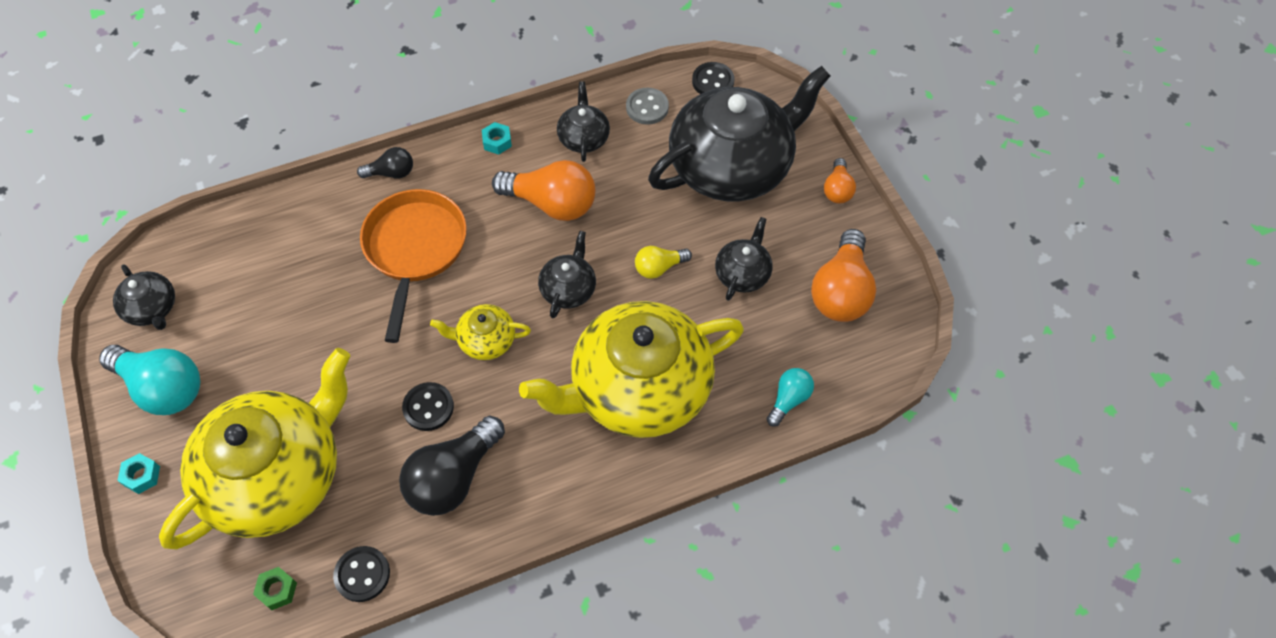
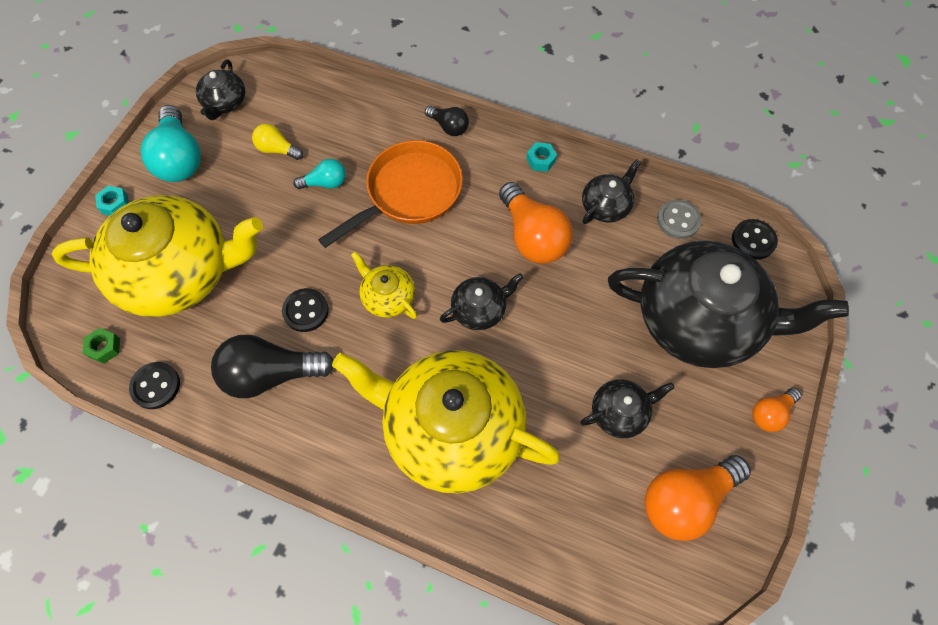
camera: 45 degrees right, 5 degrees up
(659, 267) = (560, 351): yellow light bulb -> yellow light bulb (277, 149)
(789, 400) = (551, 546): turquoise light bulb -> turquoise light bulb (325, 183)

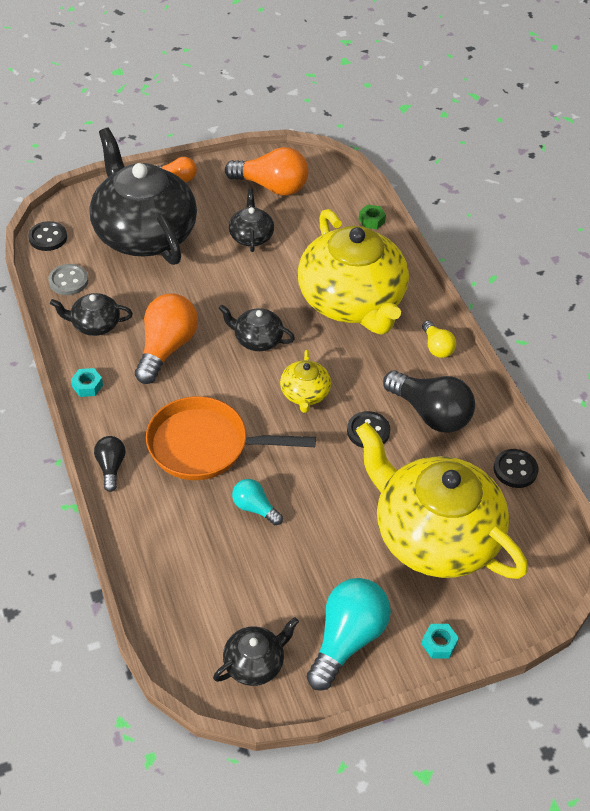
camera: 135 degrees left, 15 degrees down
(104, 348) = (534, 526): green nut -> green nut (371, 220)
(277, 149) = (259, 571): yellow light bulb -> yellow light bulb (436, 347)
(619, 412) = (251, 236): black teapot -> black teapot turned 60 degrees clockwise

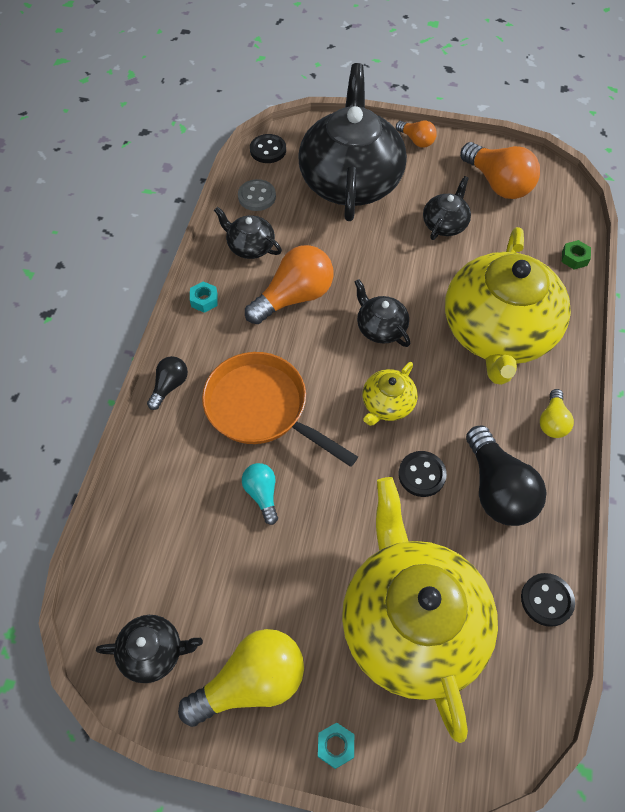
camera: 35 degrees right, 10 degrees up
(347, 639) = (251, 682): turquoise light bulb -> yellow light bulb

